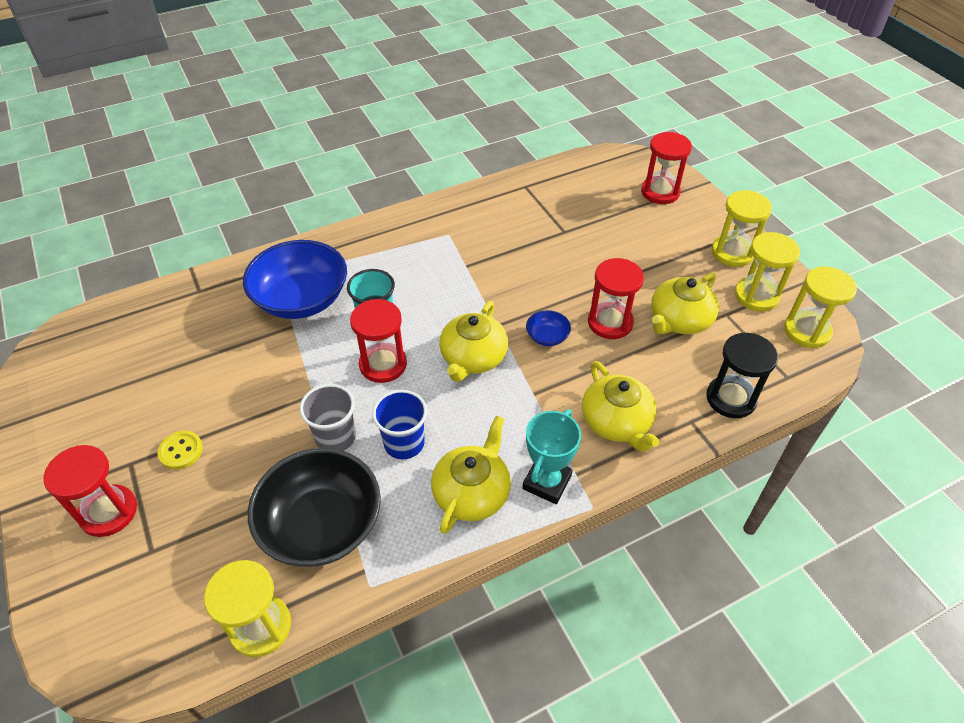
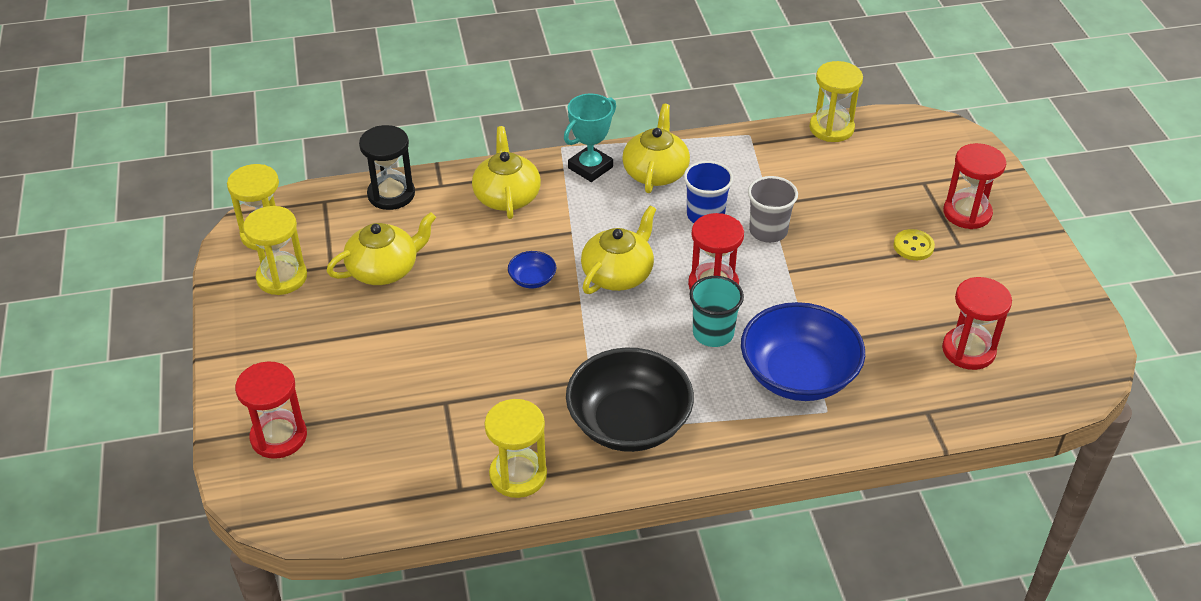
camera: 165 degrees left, 5 degrees down
(322, 524) = (784, 174): black bowl -> black bowl (629, 423)
(472, 492) = (655, 172): yellow teapot -> yellow teapot turned 150 degrees clockwise
(610, 322) = (458, 281): red hourglass -> red hourglass (968, 350)
(732, 253) = (262, 331): yellow hourglass -> yellow hourglass (518, 475)

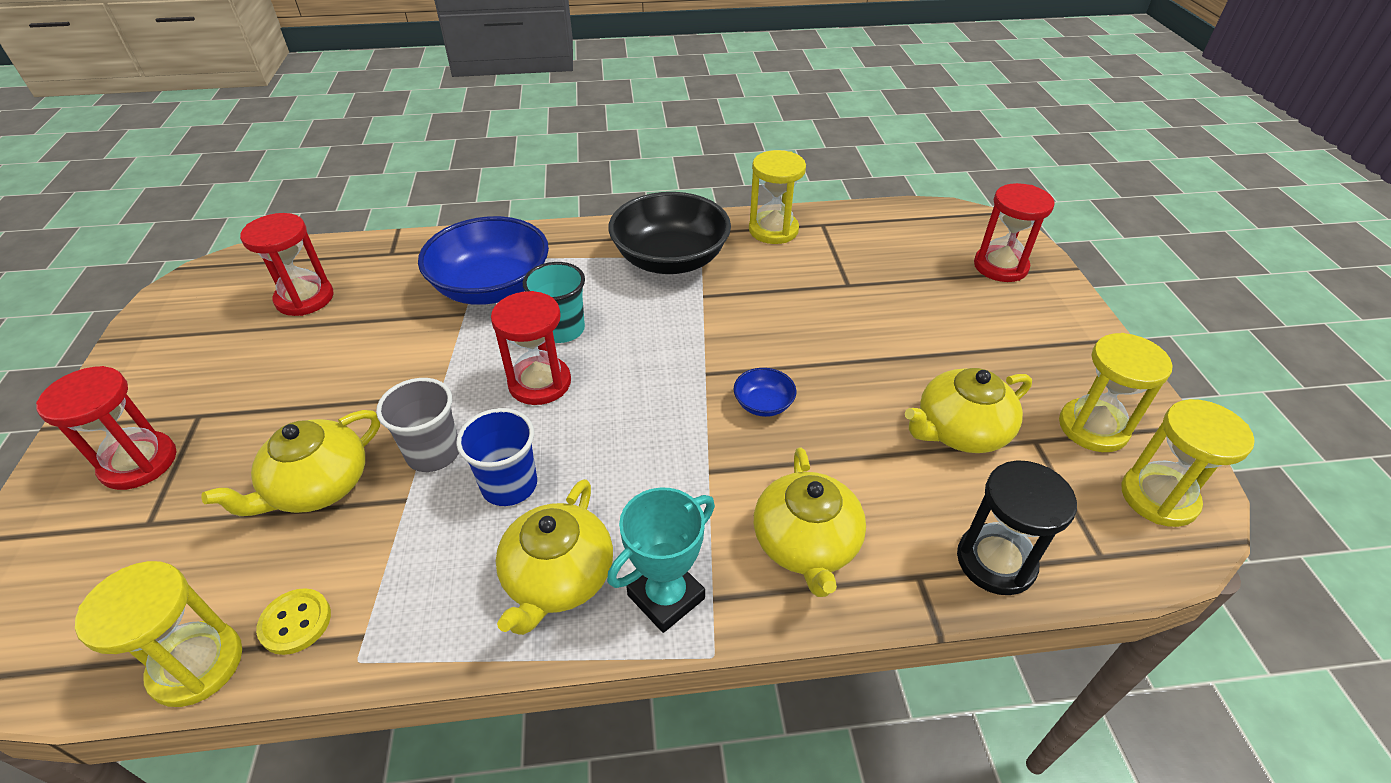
camera: 175 degrees left, 0 degrees up
(618, 274) = (653, 404): yellow teapot -> yellow teapot (318, 486)
(913, 246) = (258, 417): yellow button -> yellow button (295, 622)

